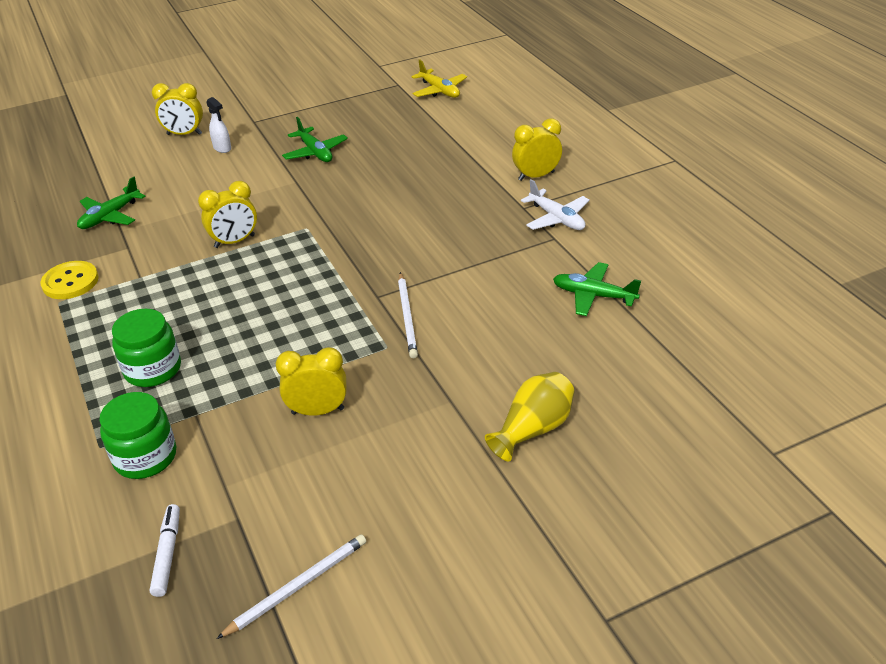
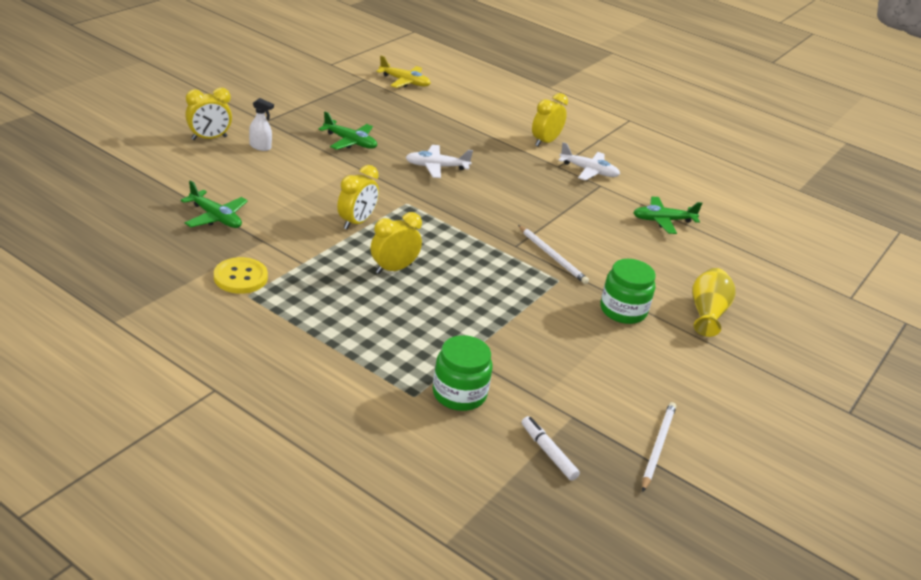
camera: 35 degrees left, 5 degrees down
(110, 216) = (216, 217): green plane -> green plane turned 60 degrees counterclockwise
(153, 369) = (394, 331): green jar -> green jar (623, 310)
(318, 411) = (554, 333): yellow clock -> yellow clock (393, 269)
(379, 191) = (436, 167): none -> white plane

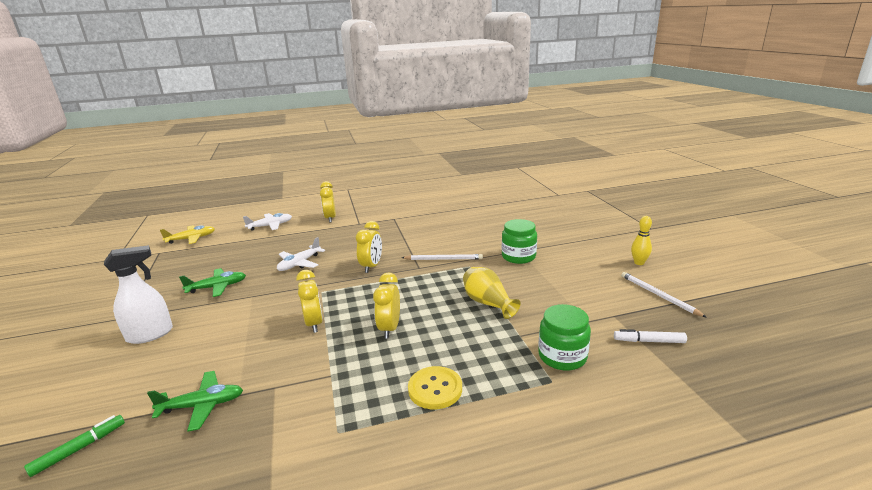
camera: 45 degrees left, 10 degrees down
(138, 189) = (79, 449): none -> green marker
(209, 138) = (89, 360): yellow clock -> yellow clock (371, 266)
(240, 277) = (307, 426): yellow button -> yellow button (435, 389)
(260, 147) = (150, 334): white spray bottle -> white spray bottle, size x1.79
(589, 171) = (376, 216): white plane -> white plane (270, 226)
(663, 221) = (447, 214): green plane -> none
(707, 313) = (542, 233): yellow vase -> yellow vase (488, 303)
(725, 416) = (639, 263): none -> yellow bowling pin

